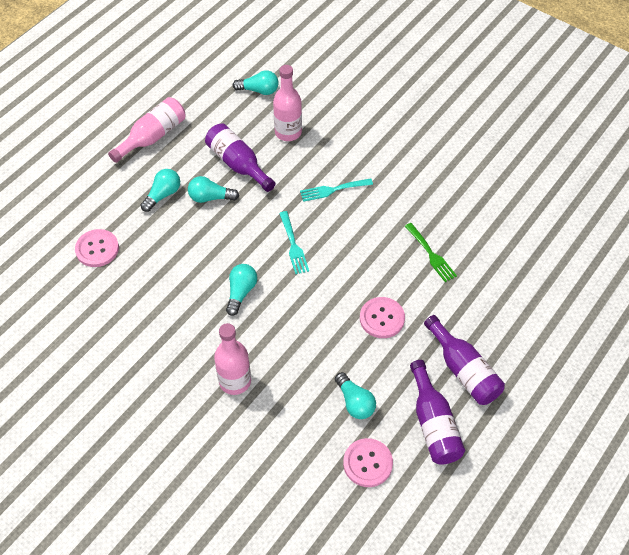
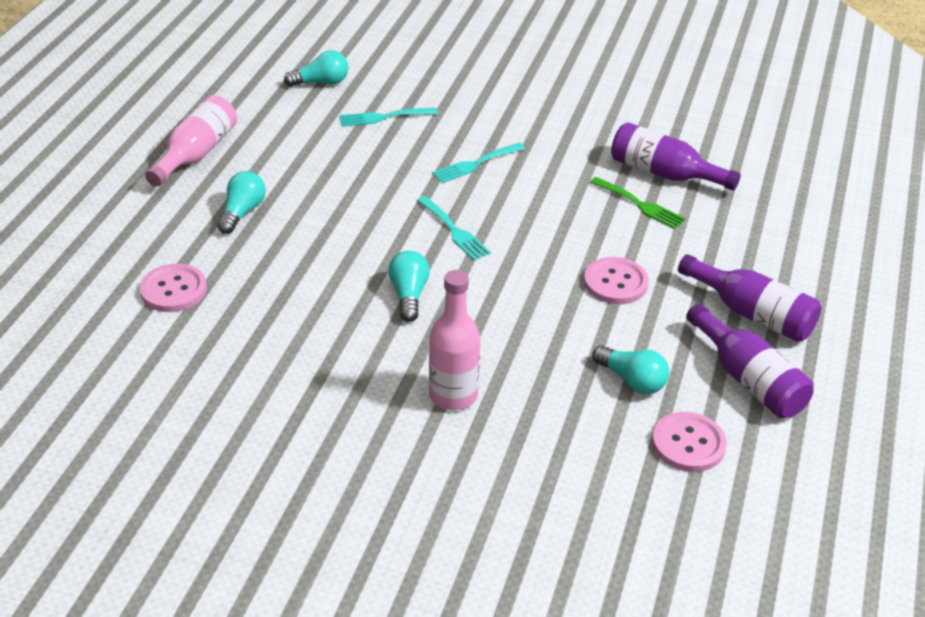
camera: 20 degrees left, 15 degrees down
(210, 197) = (312, 202): turquoise light bulb -> none
(238, 164) = (332, 161): purple bottle -> purple bottle (664, 173)
(288, 132) = (383, 117): pink bottle -> turquoise fork

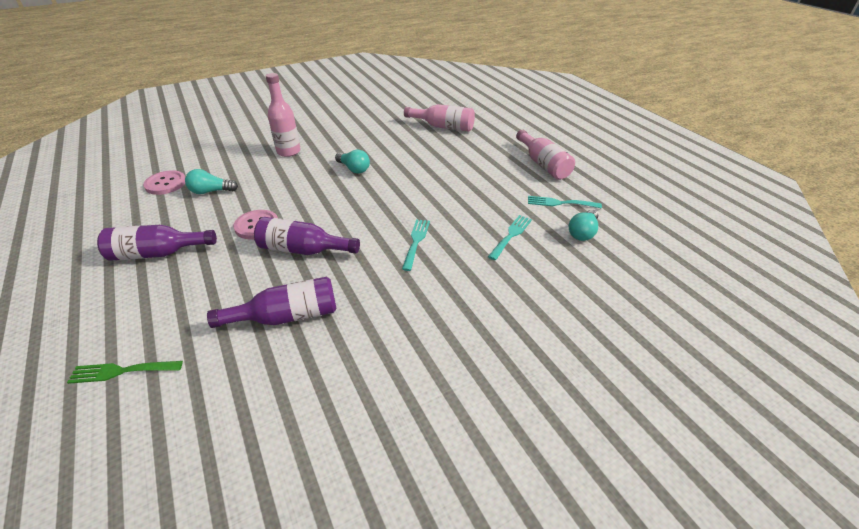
camera: 135 degrees right, 0 degrees up
(173, 290) = (443, 127): pink button -> pink bottle
(242, 212) = (475, 157): turquoise light bulb -> none
(454, 230) = (373, 202): turquoise fork -> turquoise fork (560, 203)
(640, 204) = (283, 280): green fork -> green fork (121, 371)
(748, 379) = (145, 221): purple bottle -> purple bottle (303, 250)

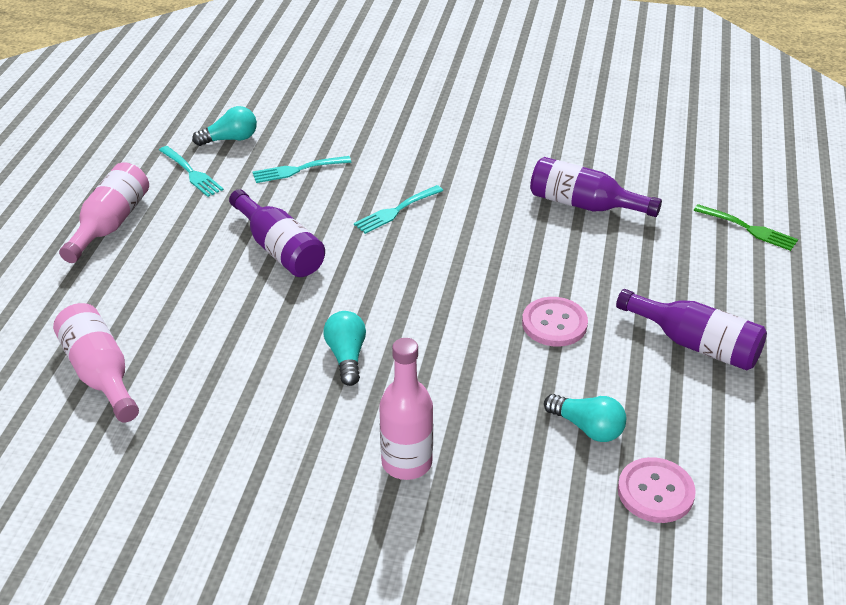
camera: 140 degrees left, 0 degrees up
(303, 250) = (521, 262): purple bottle -> purple bottle (279, 249)

